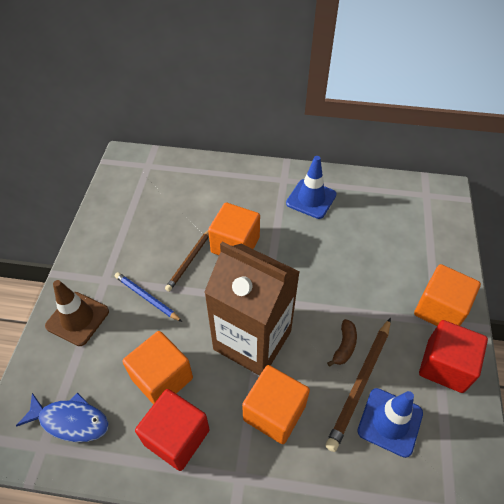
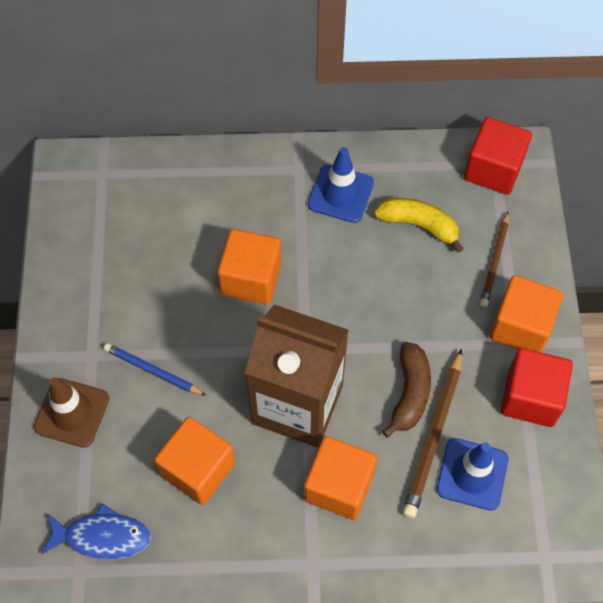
camera: 10 degrees left, 10 degrees up
(176, 437) = (232, 533): red cube -> red cube (493, 169)
(189, 260) = (196, 310): brown pencil -> brown pencil (494, 261)
(344, 346) = (410, 393): brown banana -> brown banana, size x1.53
(366, 227) = (419, 225): none -> yellow banana

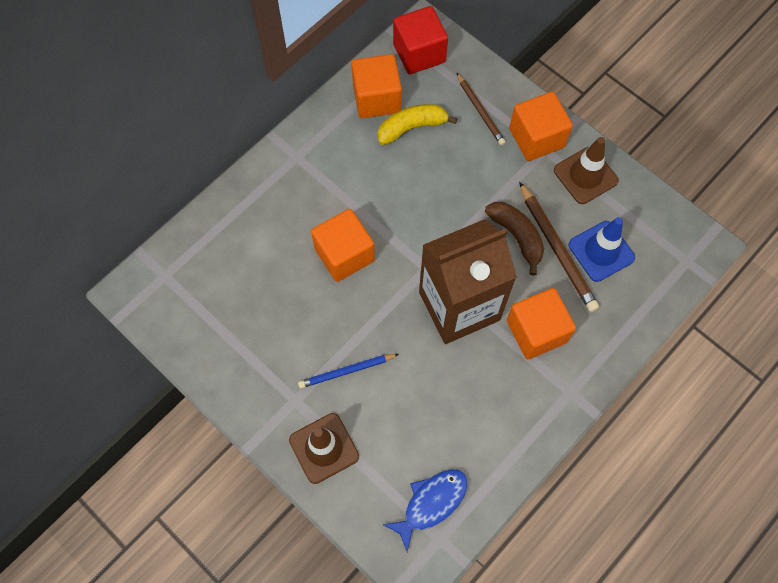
camera: 45 degrees left, 5 degrees up
(198, 469) = (443, 404): orange cube -> orange cube (376, 98)
(340, 194) = (341, 149): blue traffic cone -> none
(530, 397) = (585, 175): red cube -> brown traffic cone

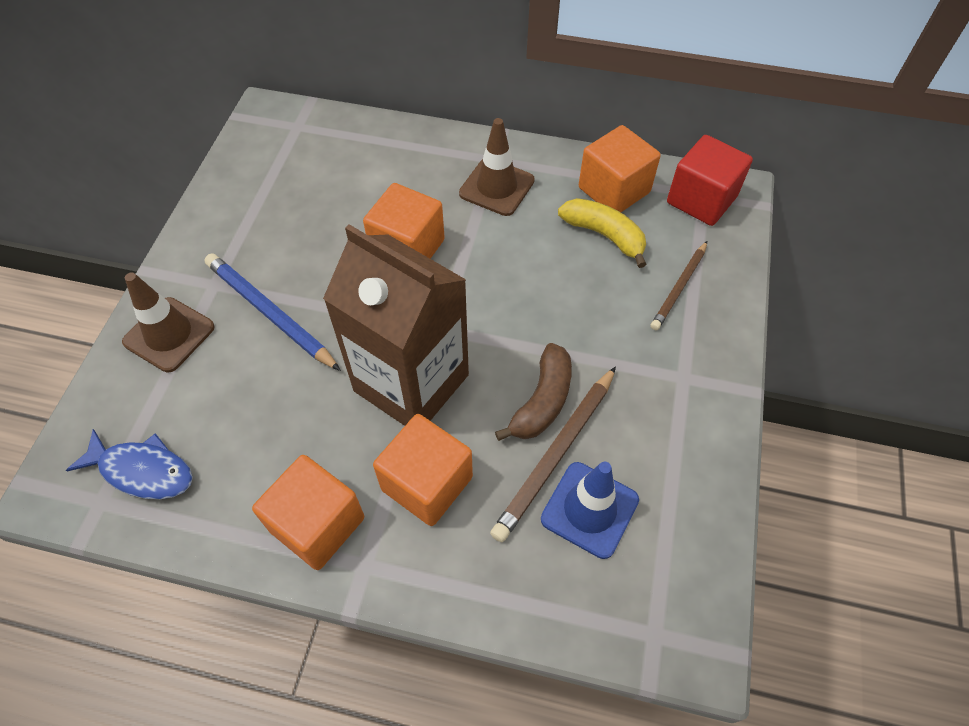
camera: 60 degrees right, 10 degrees down
(347, 371) = (270, 313): blue pencil -> blue pencil, size x1.55
(536, 138) = (692, 361): orange cube -> orange cube (317, 524)
(585, 175) = (684, 439): brown traffic cone -> brown traffic cone (496, 187)

